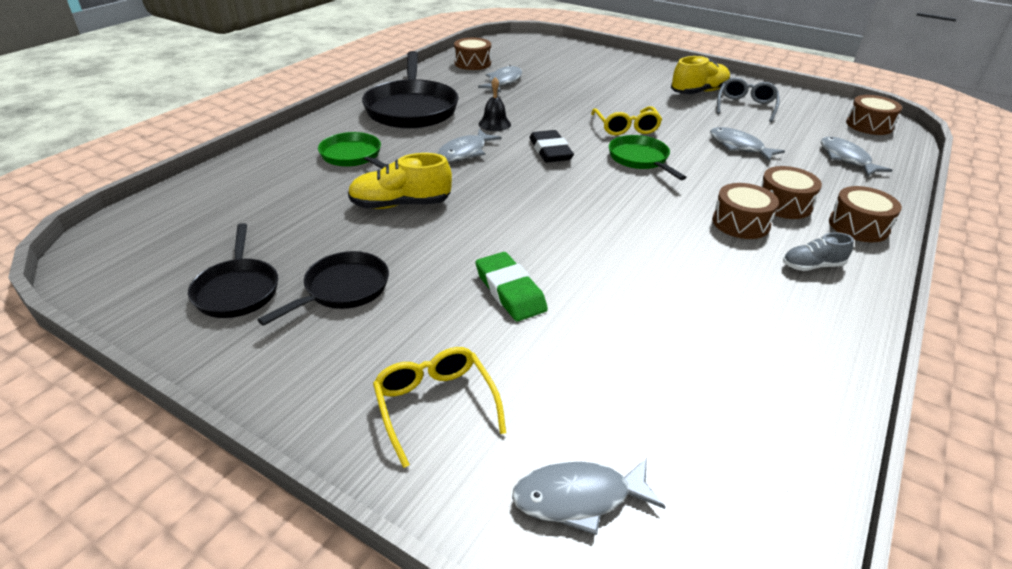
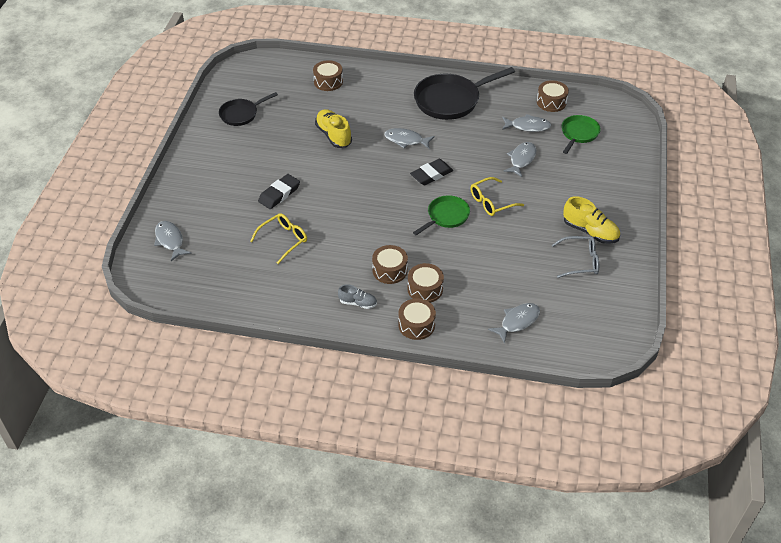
camera: 70 degrees right, 10 degrees up
(343, 289) = (255, 143): black pan -> none
(353, 156) = (373, 101): green pan -> green pan (579, 134)
(436, 406) = (199, 193): yellow glasses -> yellow glasses (283, 240)
(494, 124) = (453, 141): black bell -> none
(510, 291) = (279, 194): green eraser -> black eraser
(739, 146) = (499, 262): grey fish -> grey fish (521, 159)
(812, 266) = (358, 303): grey shoe -> grey shoe turned 135 degrees clockwise
(869, 125) = (595, 338): brown drum -> brown drum (328, 82)

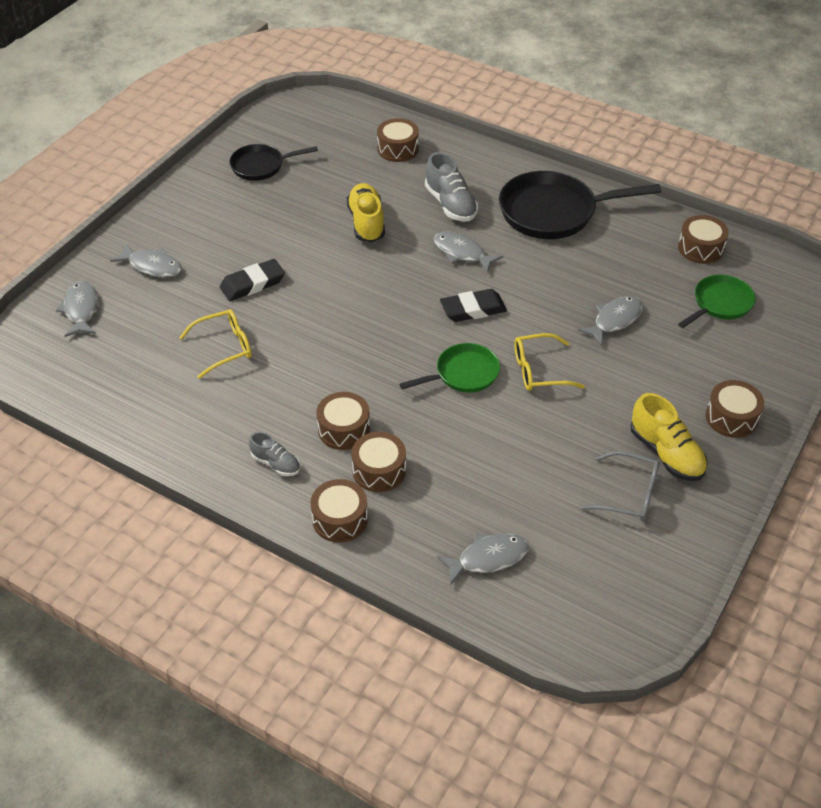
camera: 20 degrees right, 0 degrees up
(382, 110) = (450, 204): none -> grey shoe
(528, 126) = (648, 275): grey fish -> grey fish (152, 266)
(617, 200) = (731, 417): none -> brown drum

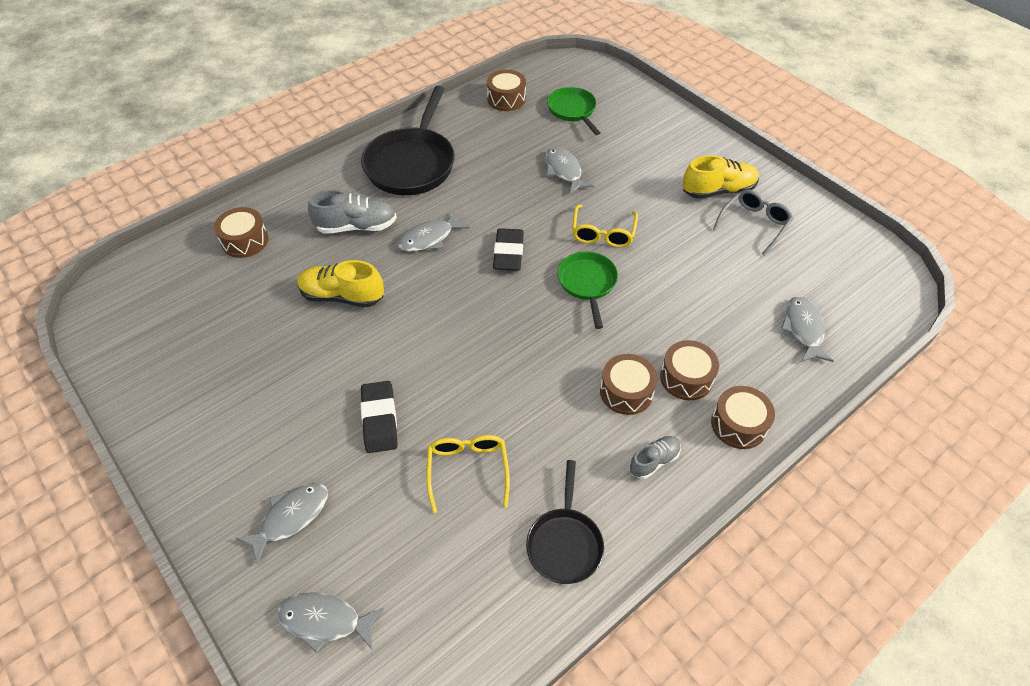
camera: 70 degrees left, 5 degrees up
(261, 166) = (184, 364): black pan -> black pan (564, 543)
(731, 417) = (692, 145): brown drum -> none

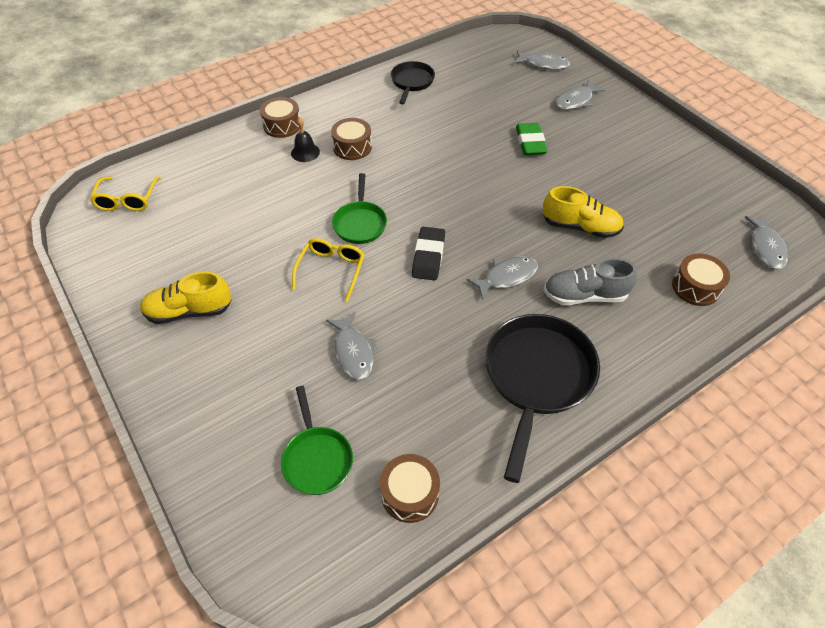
camera: 175 degrees left, 0 degrees up
(379, 419) = (530, 142): black eraser -> green eraser
(468, 471) = (468, 114): yellow glasses -> yellow glasses (127, 199)
(654, 461) = (347, 112): grey shoe -> none
(686, 378) = (305, 152): brown drum -> black bell
(754, 225) = (177, 269): grey glasses -> none
(803, 329) = (196, 177): grey fish -> grey fish (766, 247)

